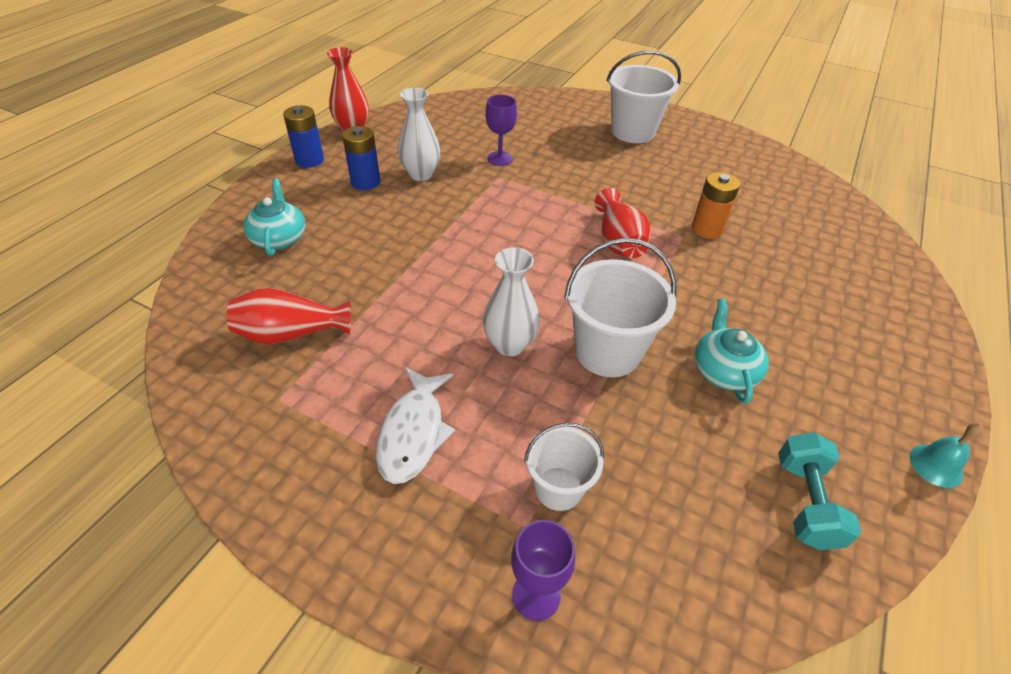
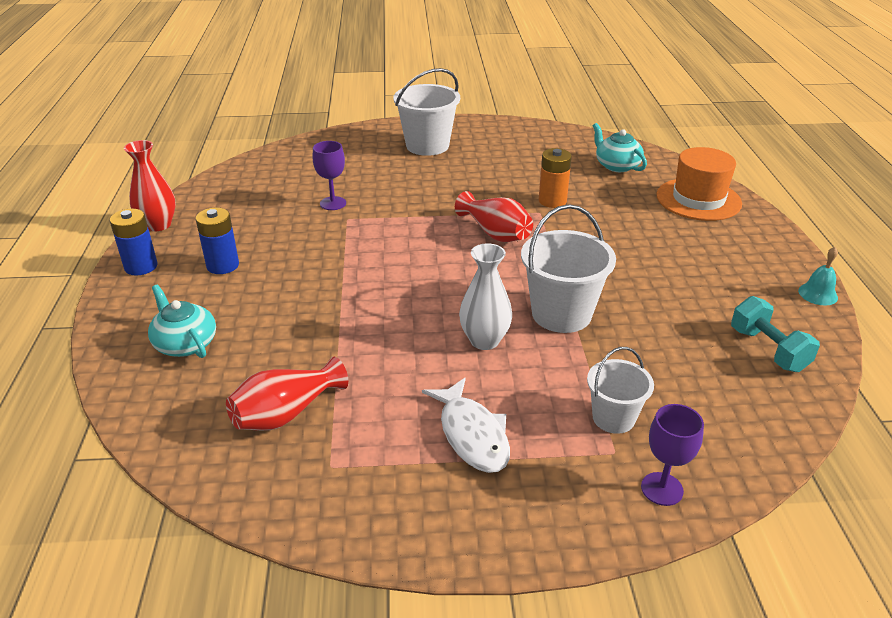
camera: 30 degrees left, 10 degrees down
(421, 174) = (271, 241): white vase -> none
(723, 370) = (650, 292): turquoise teapot -> turquoise teapot (616, 165)
(878, 288) = (698, 199): none -> orange hat

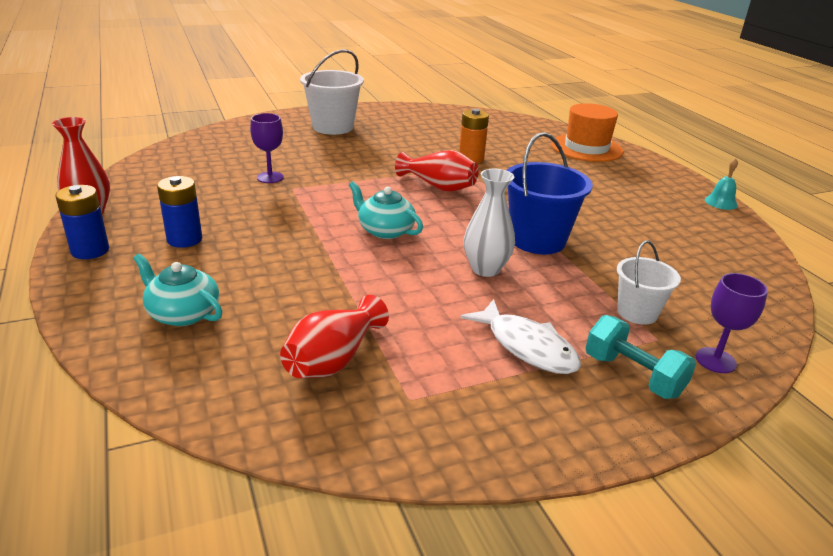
camera: 20 degrees left, 5 degrees down
(561, 314) = (537, 240): white bucket -> blue bucket
(616, 165) = (506, 130): turquoise teapot -> turquoise teapot (385, 230)
(768, 350) = (716, 245): turquoise dumbbell -> turquoise dumbbell (633, 375)

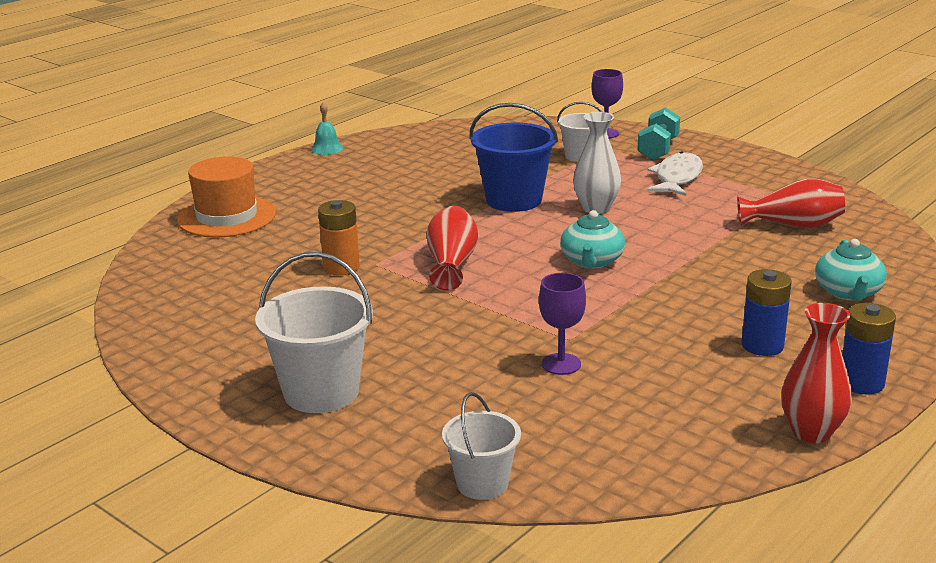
camera: 115 degrees left, 5 degrees down
(208, 135) = (482, 483): none -> white bucket

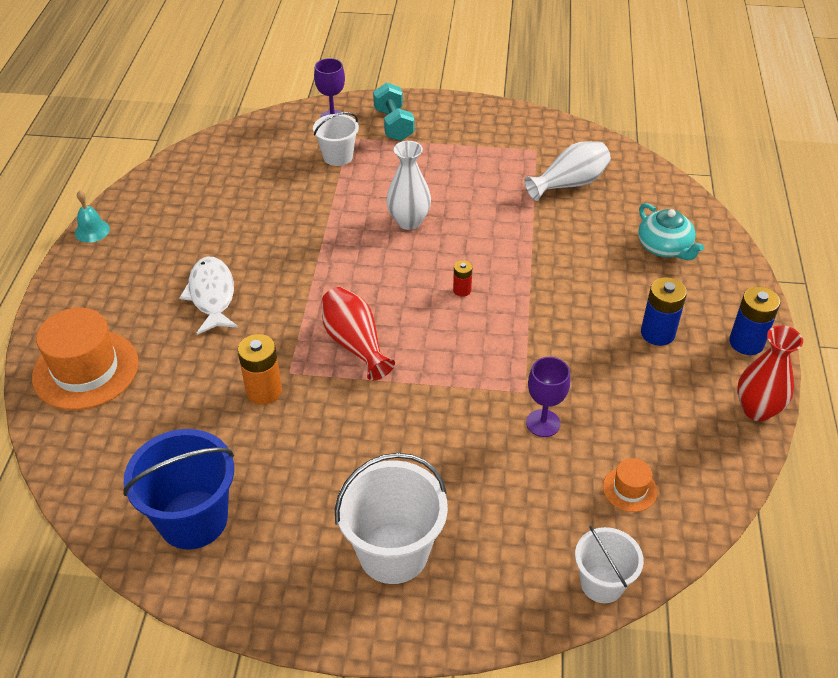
camera: 35 degrees left, 20 degrees up
(513, 200) = (333, 238): blue bucket -> blue bucket (193, 519)
(591, 261) = (462, 290): turquoise teapot -> red battery
(593, 435) = (629, 489): none -> orange hat
(677, 178) = (439, 157): white fish -> white fish (212, 295)
(793, 225) = (569, 184): red vase -> white vase

